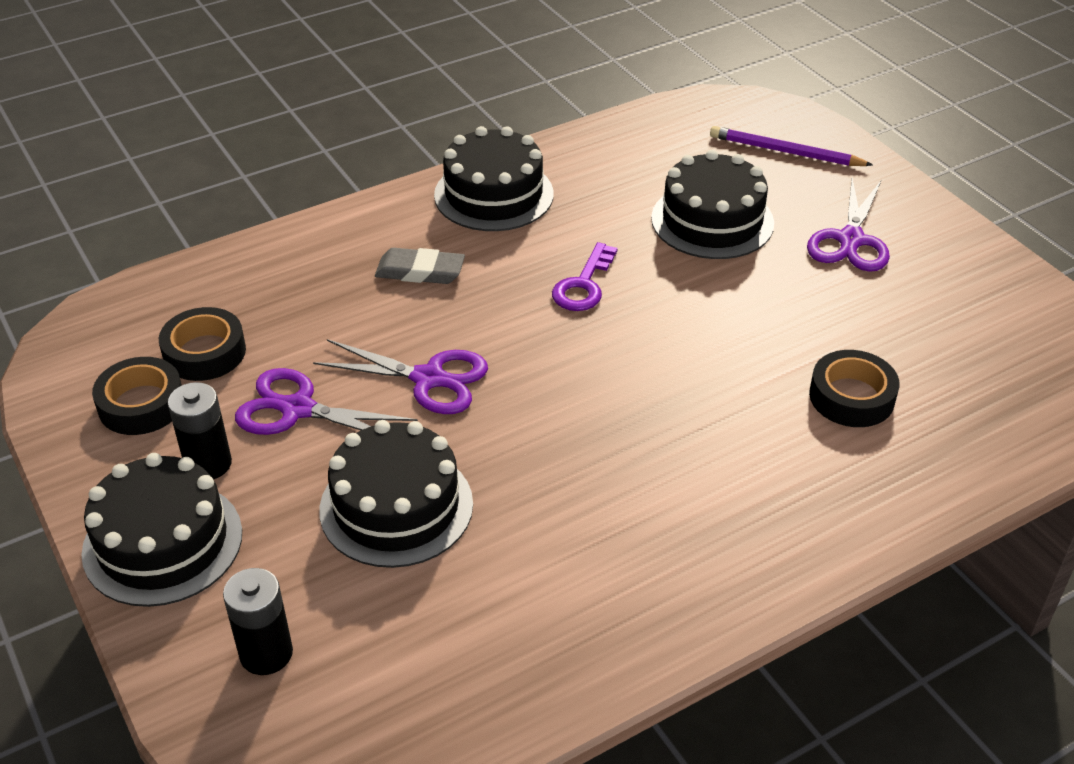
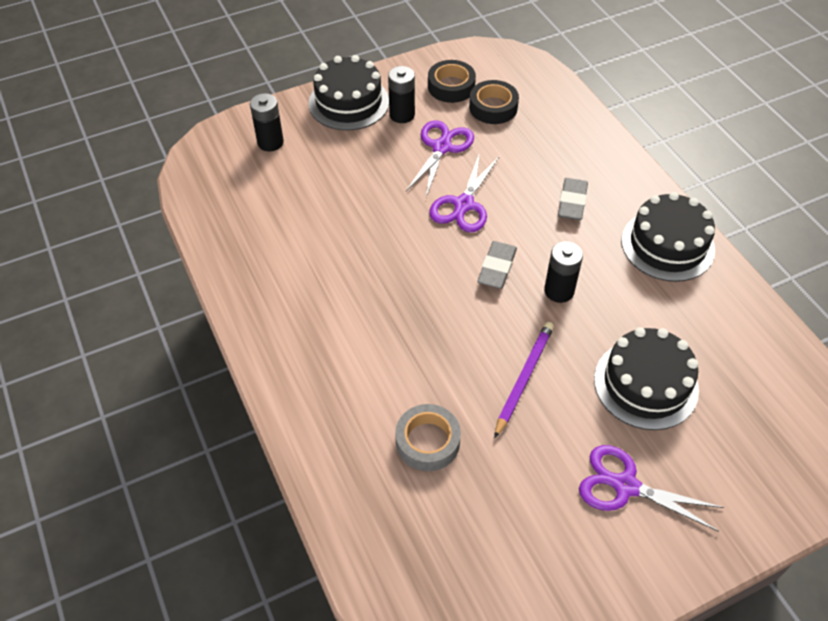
camera: 95 degrees right, 10 degrees up
(396, 506) = (358, 189): black cake -> none
(551, 342) = (497, 268): none -> grey eraser
(583, 285) = (559, 291): purple key -> black battery
(786, 152) = (761, 460): purple pencil -> purple pencil (524, 379)
(851, 397) = (427, 441): black tape -> grey tape

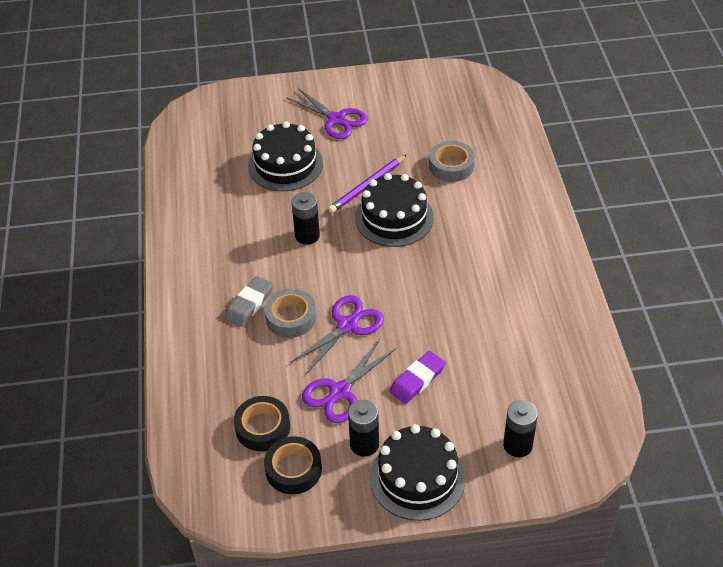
camera: 160 degrees left, 5 degrees down
(375, 172) = (417, 380): none -> purple eraser
(497, 268) = (346, 264): grey eraser -> none
(523, 199) = (291, 317): none -> grey tape
(667, 245) = (197, 249): black cake -> black cake (394, 218)

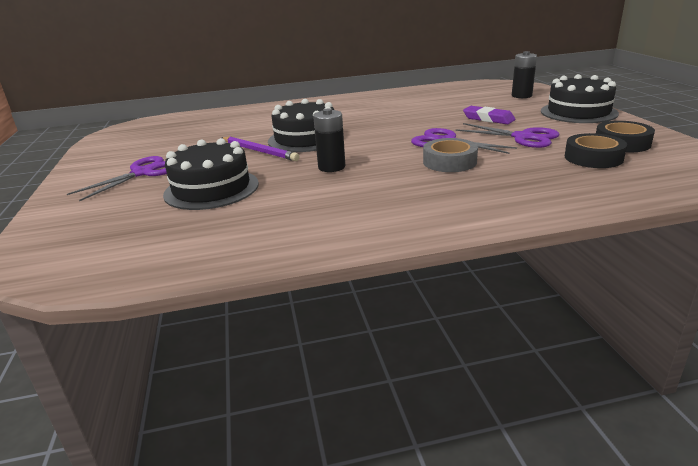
camera: 95 degrees left, 20 degrees down
(249, 304) = (441, 181): grey eraser -> none
(364, 444) = (567, 126): black battery -> none
(451, 166) = (240, 127): grey tape -> none

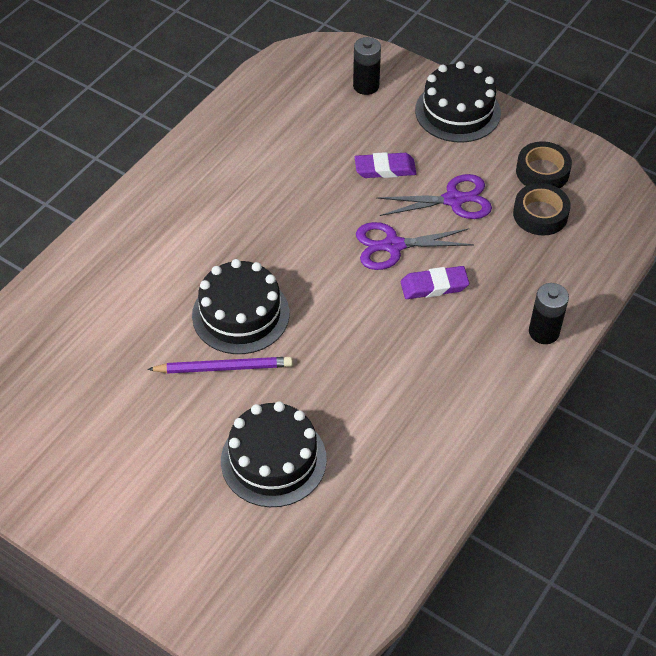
camera: 45 degrees left, 25 degrees up
(143, 173) = (155, 481): purple scissors -> none
(331, 167) = (339, 356): black battery -> black battery (543, 332)
(449, 162) = (434, 286): grey tape -> purple eraser

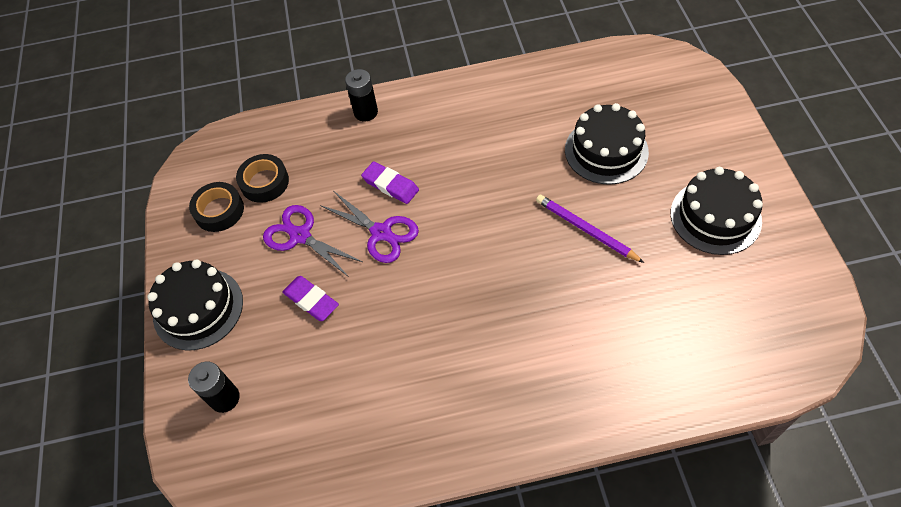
camera: 130 degrees left, 5 degrees up
(240, 314) = (538, 260): black cake -> black cake (715, 217)

